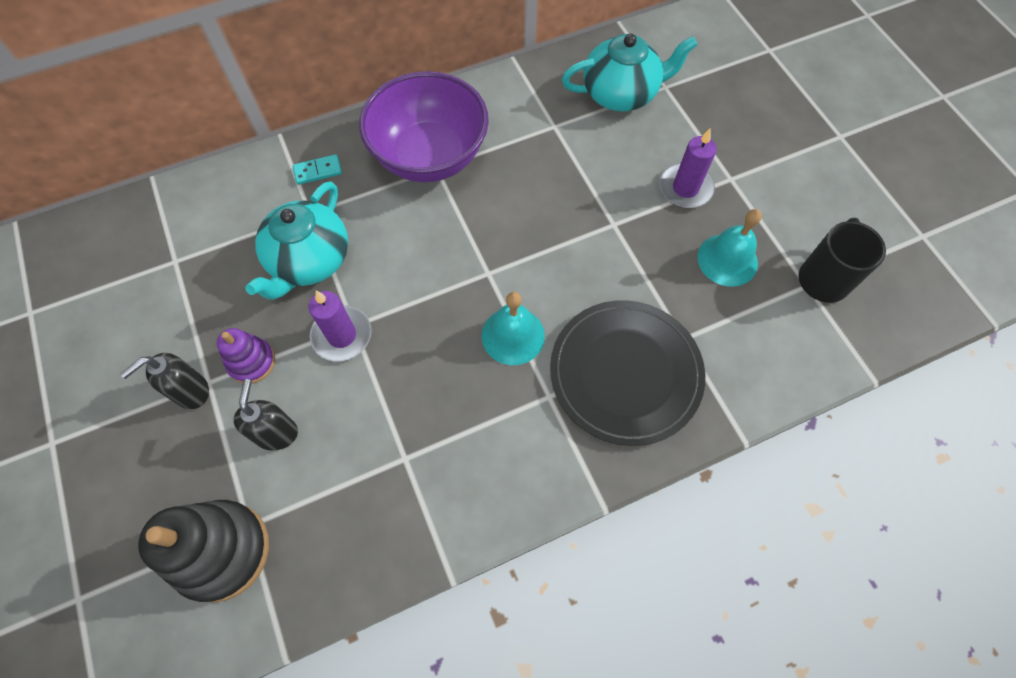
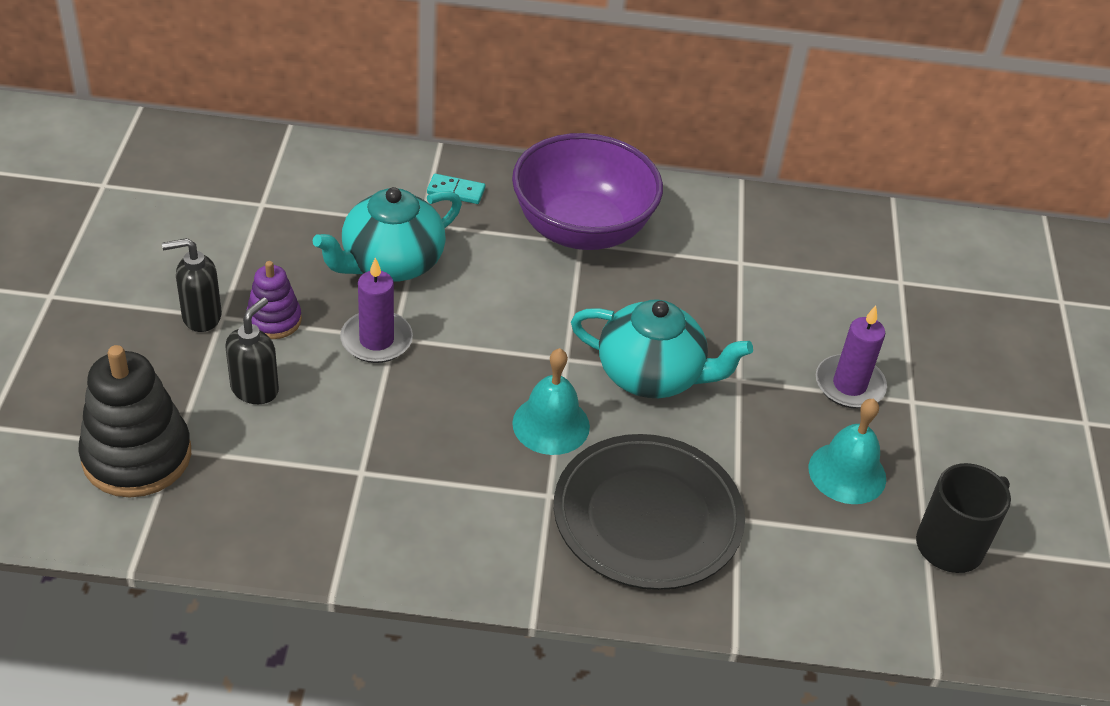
camera: 25 degrees right, 20 degrees down
(621, 93) = (842, 265): turquoise teapot -> turquoise teapot (652, 375)

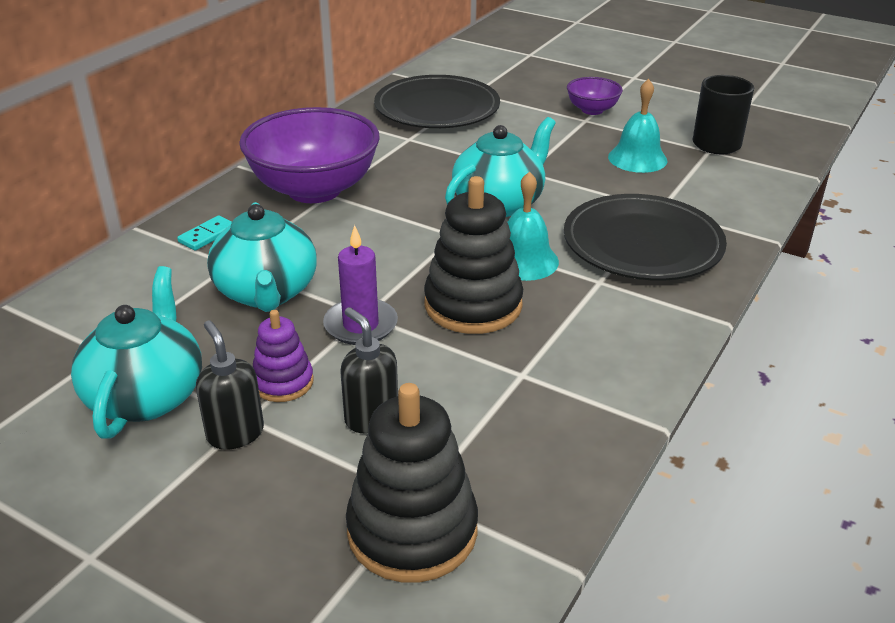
camera: 60 degrees left, 10 degrees down
(201, 316) = (235, 433): black soap dispenser -> black soap dispenser turned 135 degrees clockwise
(221, 250) = (146, 395): none -> turquoise teapot
(450, 407) = (473, 305): none -> black stacking toy
(832, 261) = (437, 108): none -> black plate
(849, 385) = (558, 135): purple candle -> none
(946, 401) = (592, 110): none -> purple bowl

